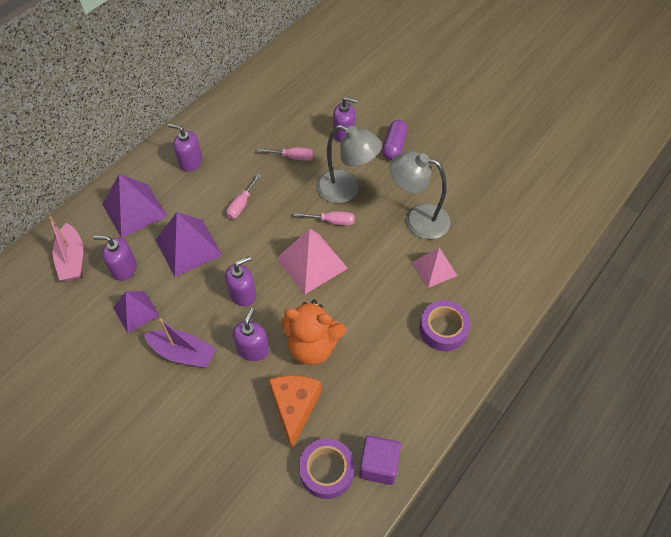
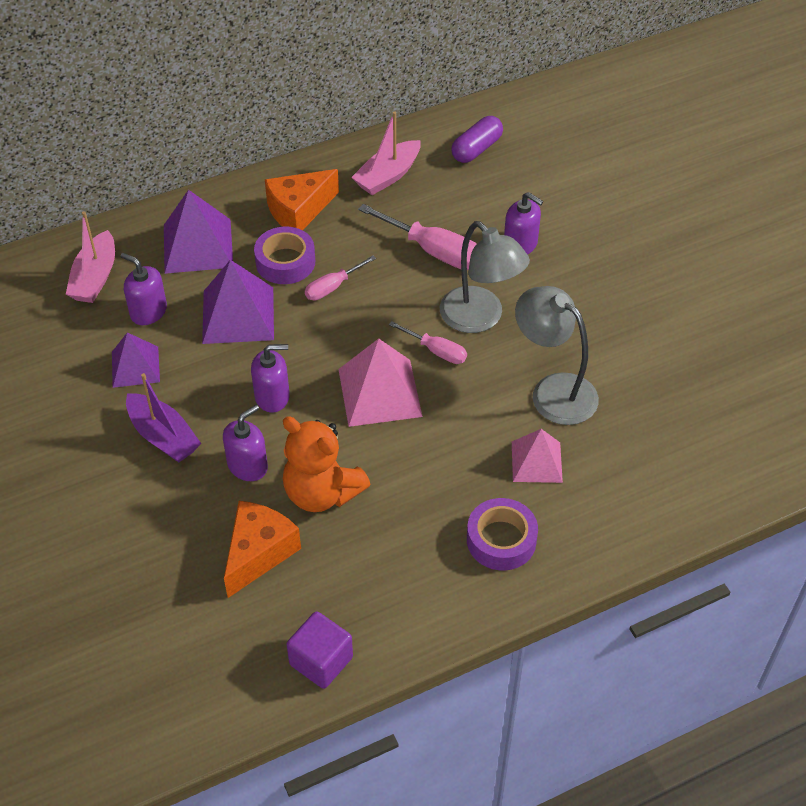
camera: 25 degrees right, 5 degrees down
(191, 162) = (299, 211): purple soap dispenser -> orange cheese
(236, 119) = (388, 176): none -> pink boat
(293, 157) = (433, 251): pink screwdriver -> pink screwdriver, size x1.69
(327, 471) = (255, 639): purple tape -> purple tape (285, 262)
(394, 146) = (580, 285): purple capsule -> purple capsule (476, 149)

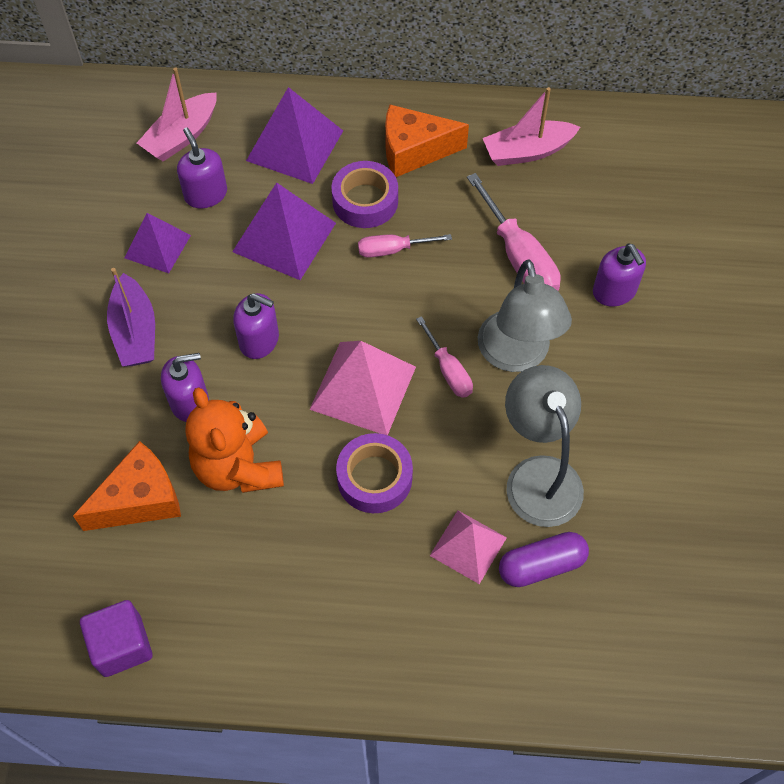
camera: 30 degrees right, 10 degrees up
(476, 149) = (640, 161): purple capsule -> purple capsule (541, 565)
(501, 540) = (375, 614): purple tape -> purple tape (374, 478)

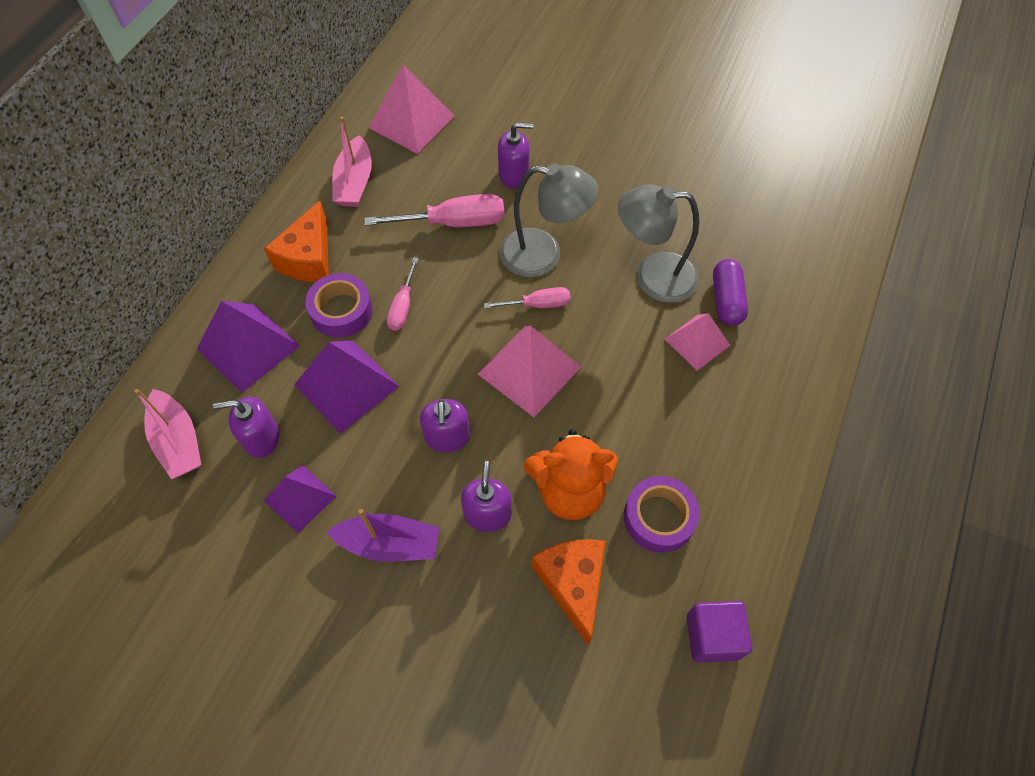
camera: 70 degrees left, 0 degrees up
(259, 340) = (447, 437): purple soap dispenser -> purple soap dispenser turned 135 degrees clockwise
(374, 478) = (616, 387): purple tape -> purple tape (659, 517)
(638, 170) = (411, 121): none -> pink pyramid

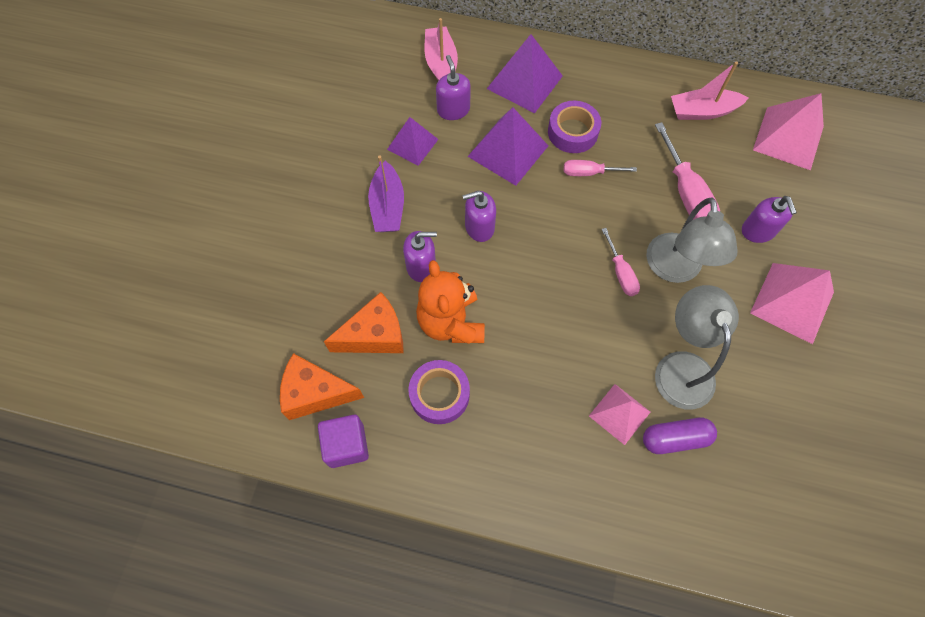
camera: 80 degrees right, 5 degrees up
(178, 441) = (441, 63): pink boat -> pink boat turned 120 degrees clockwise
(308, 258) = (615, 99): orange cheese -> orange cheese (315, 393)
(529, 370) = (553, 276): pink pyramid -> pink pyramid (792, 302)

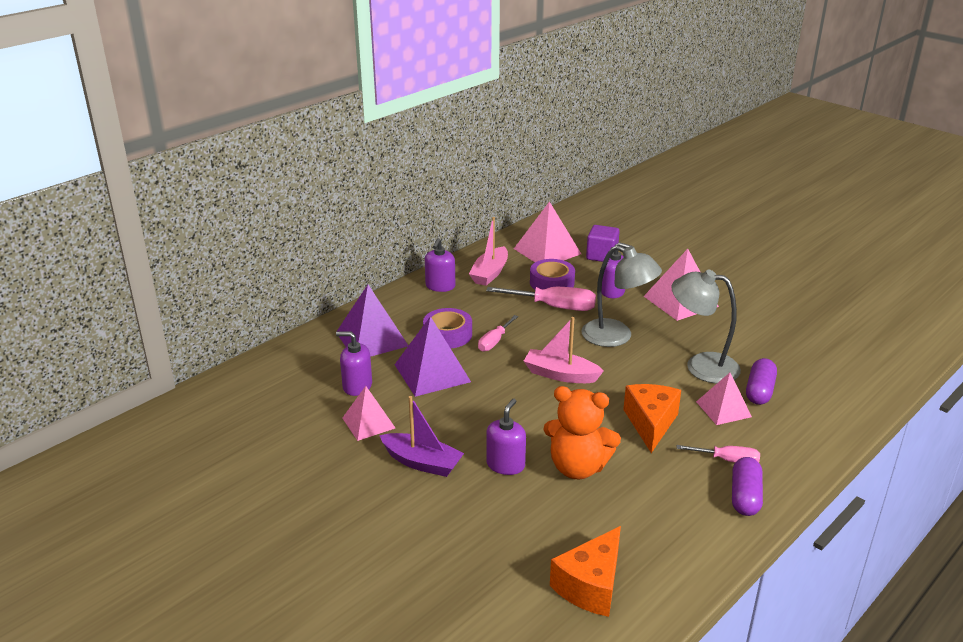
camera: 60 degrees left, 35 degrees down
(346, 445) = (661, 582): purple cube -> purple cube (601, 256)
(375, 335) = (556, 521): orange cheese -> orange cheese (650, 423)
(412, 144) = (368, 423): purple pyramid -> pink pyramid
(439, 394) = (645, 500): purple tape -> purple tape (552, 283)
(441, 63) = (298, 375): pink boat -> pink boat (560, 374)
(479, 227) = (494, 416): purple soap dispenser -> purple soap dispenser (440, 286)
(494, 477) = (745, 496): none -> purple capsule
(620, 273) = (599, 362): pink screwdriver -> pink screwdriver (727, 460)

